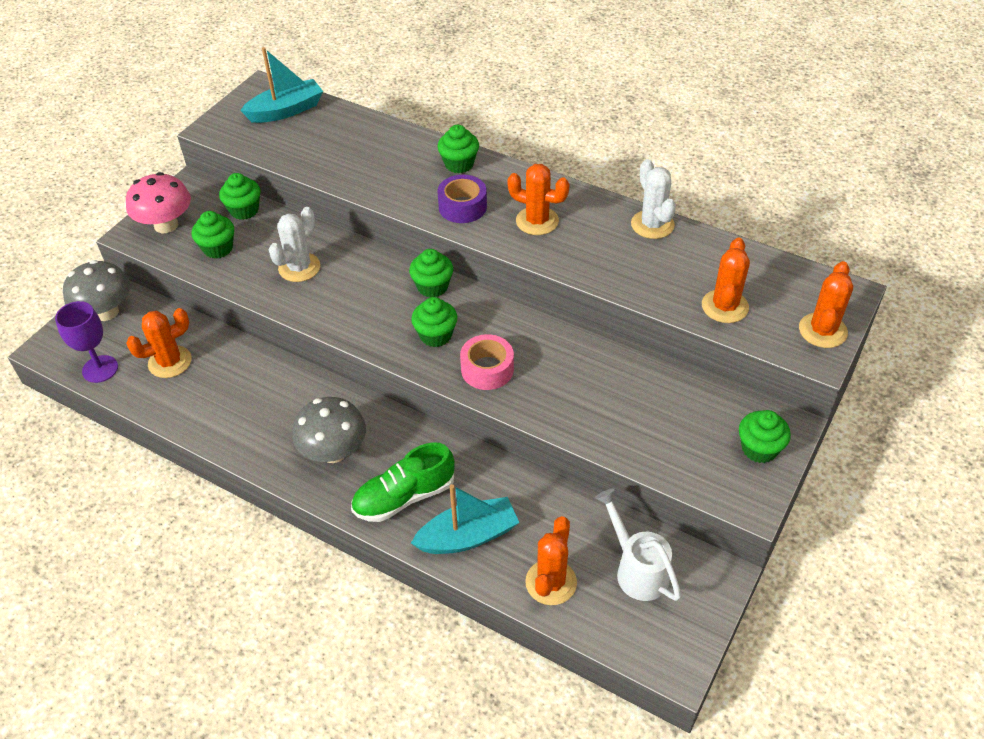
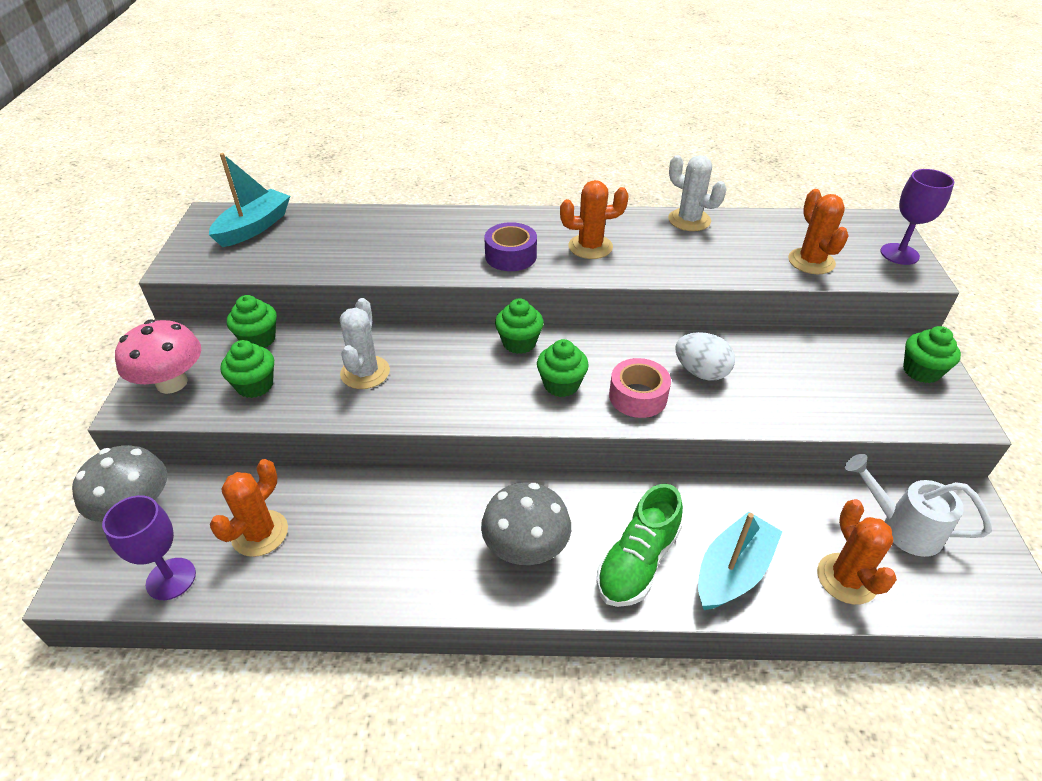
camera: 30 degrees left, 5 degrees down
(459, 164) = (474, 223): green cupcake -> none
(558, 370) = (701, 372): none -> white egg
(822, 330) = (899, 254): orange cactus -> purple goblet

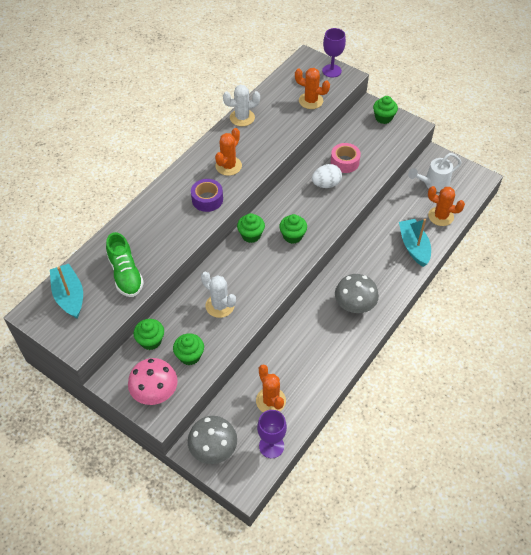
camera: 55 degrees left, 10 degrees up
(637, 562) = (388, 273): green shoe -> green shoe (126, 274)
(638, 396) = (322, 214): pink tape -> pink tape (344, 162)

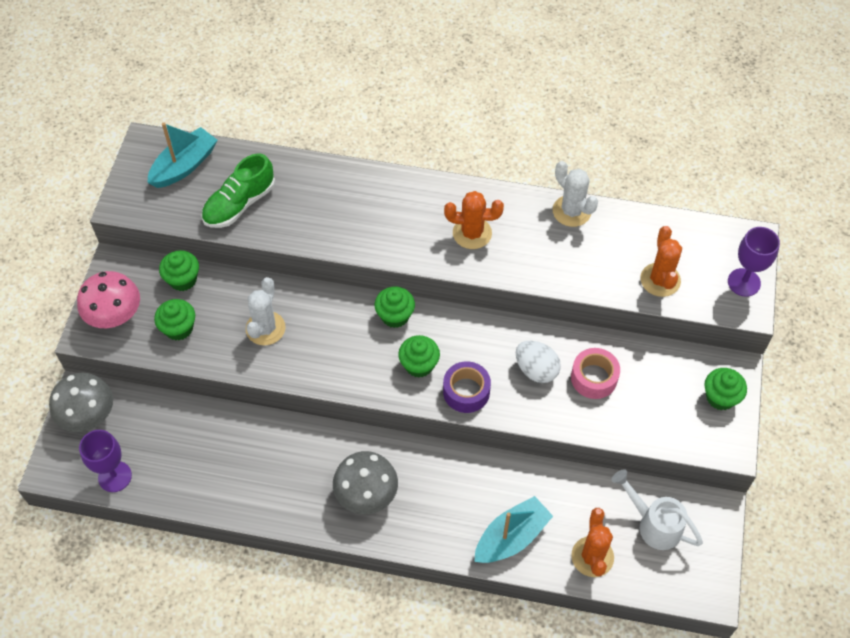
camera: 65 degrees right, 5 degrees up
(207, 199) = (400, 235): purple tape -> purple tape (466, 391)
(270, 401) = (177, 450): orange cactus -> none

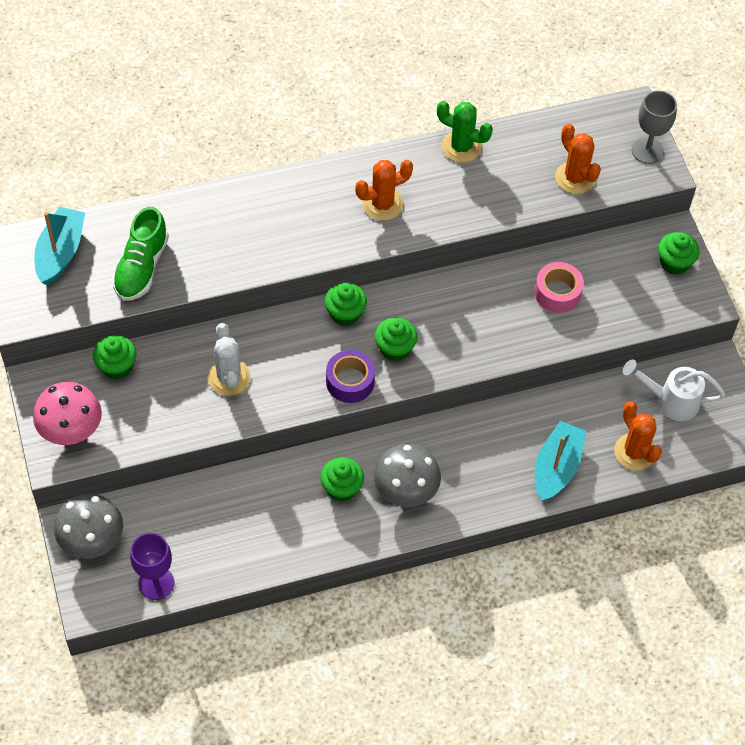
camera: 30 degrees left, 0 degrees up
(179, 328) = (143, 414): green cupcake -> green cupcake (342, 488)
(466, 391) = (452, 354): purple tape -> purple tape (350, 381)
(536, 370) = (503, 307): white egg -> none
(571, 211) = (461, 147): white cactus -> green cactus
(744, 282) = (647, 150): purple goblet -> grey goblet

